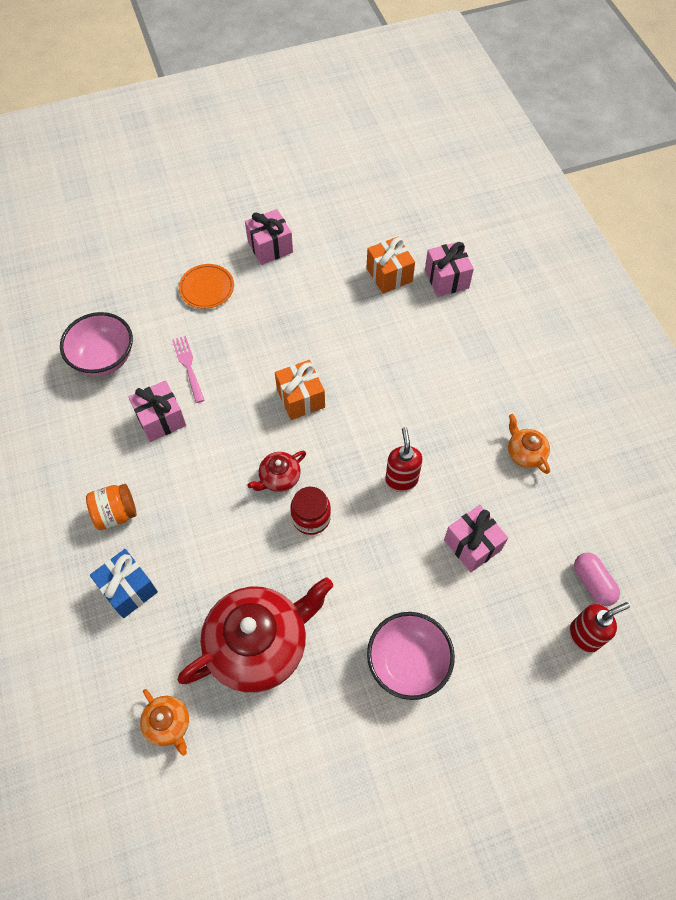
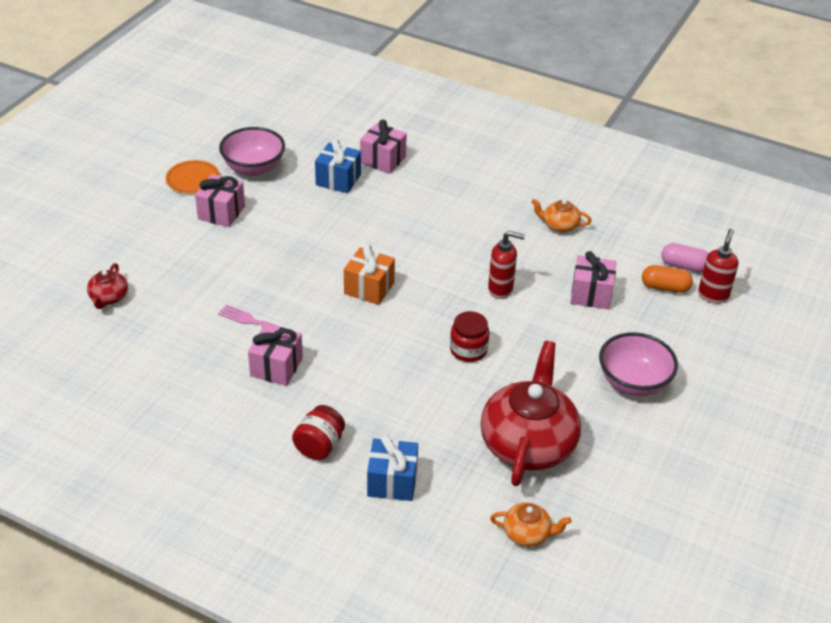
camera: 45 degrees left, 20 degrees down
(104, 358) = (173, 360): pink bowl -> pink bowl (253, 168)
(116, 513) = (319, 446): orange jar -> red jar
(207, 288) = (203, 266): orange plate -> orange plate (193, 180)
(279, 478) = (415, 343): red teapot -> red teapot (108, 298)
(389, 275) = (338, 180): orange gift -> blue gift
(401, 480) = (501, 289): red soap dispenser -> red soap dispenser turned 150 degrees clockwise
(548, 591) = (665, 287): none -> orange capsule

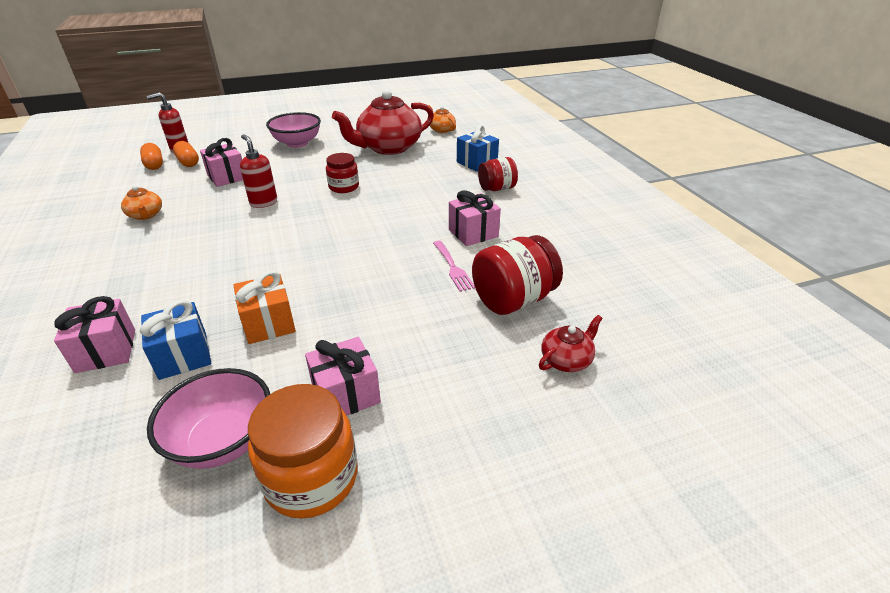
camera: 135 degrees left, 5 degrees down
(180, 321) = (513, 300): none -> red jar
(193, 180) = (311, 478): orange plate -> orange jar
(369, 288) = (336, 246): orange gift -> orange gift (268, 323)
(684, 266) = (154, 165): pink capsule -> orange capsule

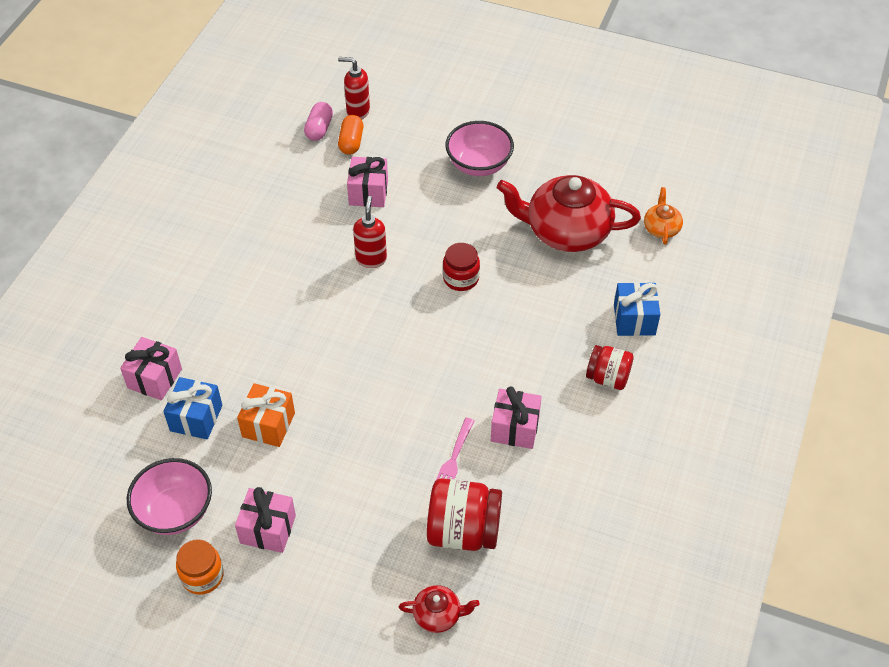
camera: 40 degrees right, 15 degrees up
(146, 215) = (266, 217): orange teapot -> none
(154, 165) = (319, 129): orange capsule -> pink capsule
(311, 478) = (202, 576): orange jar -> orange jar, size x0.63

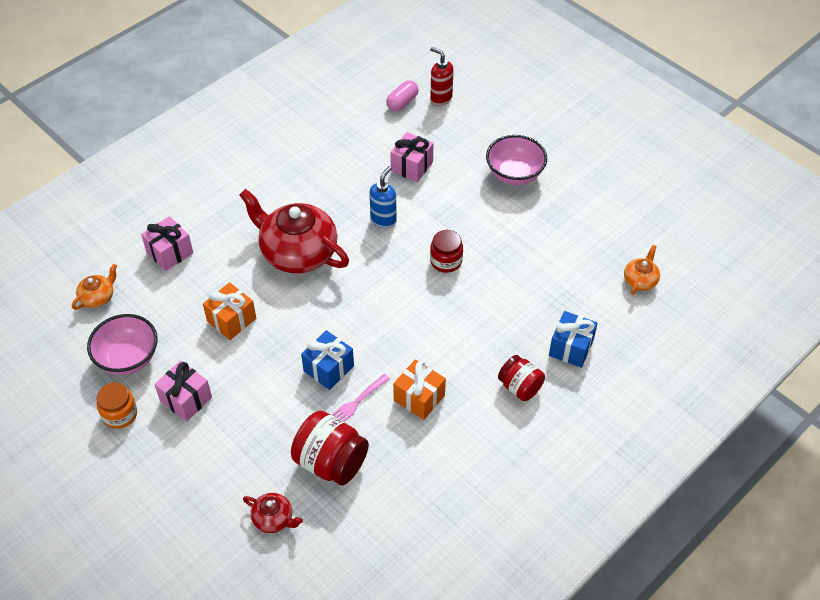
camera: 25 degrees right, 0 degrees up
(99, 458) = (98, 297): none -> orange teapot
(196, 418) = (182, 294): blue gift -> blue gift (329, 368)
(351, 142) = (421, 121): orange capsule -> none
(371, 259) = (383, 220): red soap dispenser -> blue soap dispenser
(515, 428) = (419, 398): pink gift -> orange gift
(566, 231) = (556, 254): red teapot -> red teapot (297, 252)

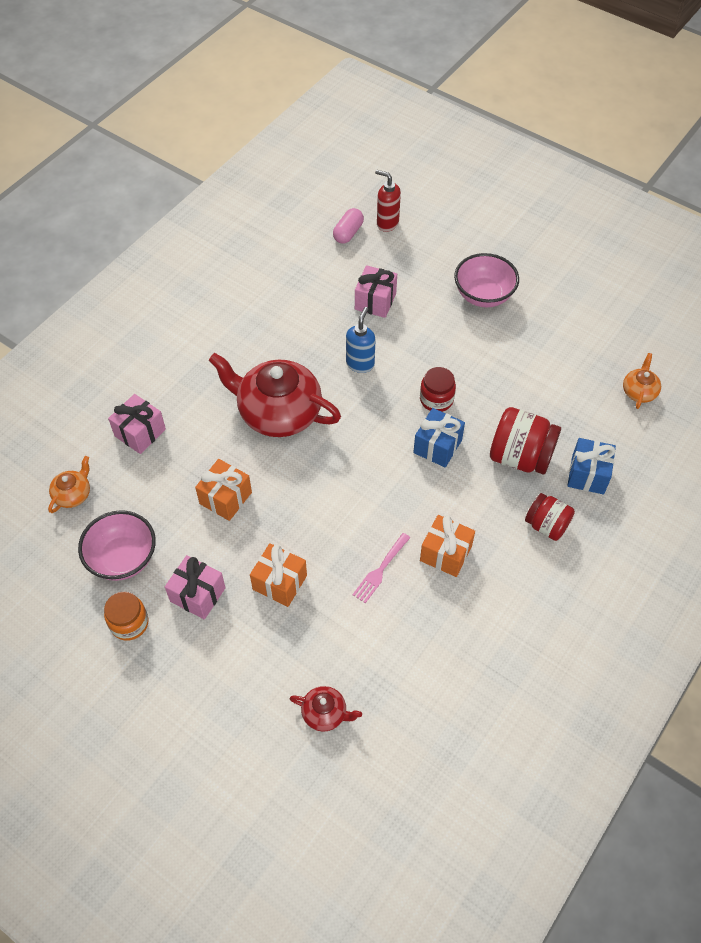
camera: 10 degrees left, 5 degrees up
(261, 400) = (280, 582): none -> orange gift
(329, 368) = (343, 536): blue gift -> blue gift (437, 446)
(331, 462) = (370, 639): red jar -> red jar (520, 456)

